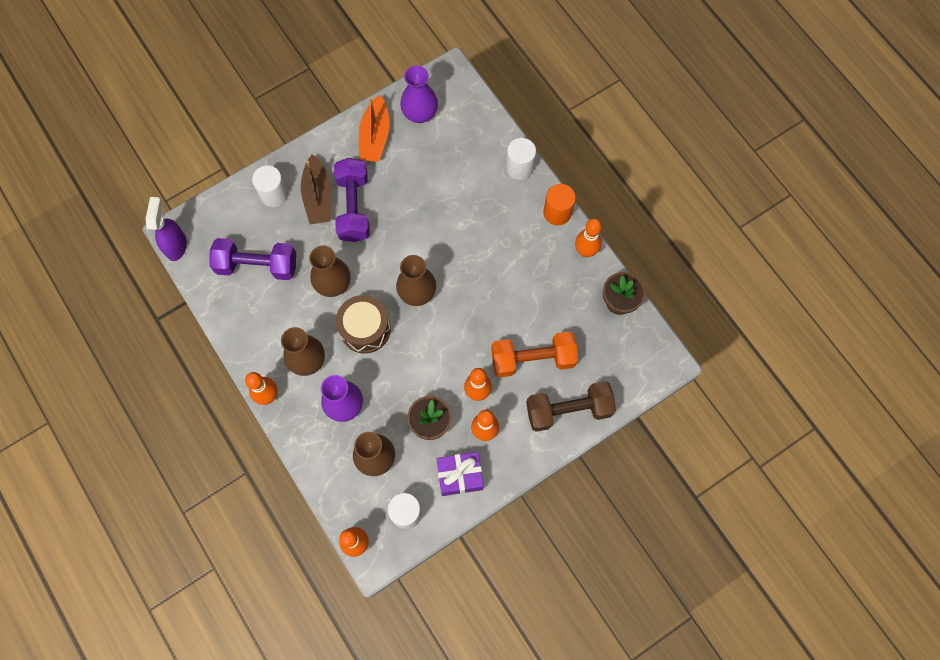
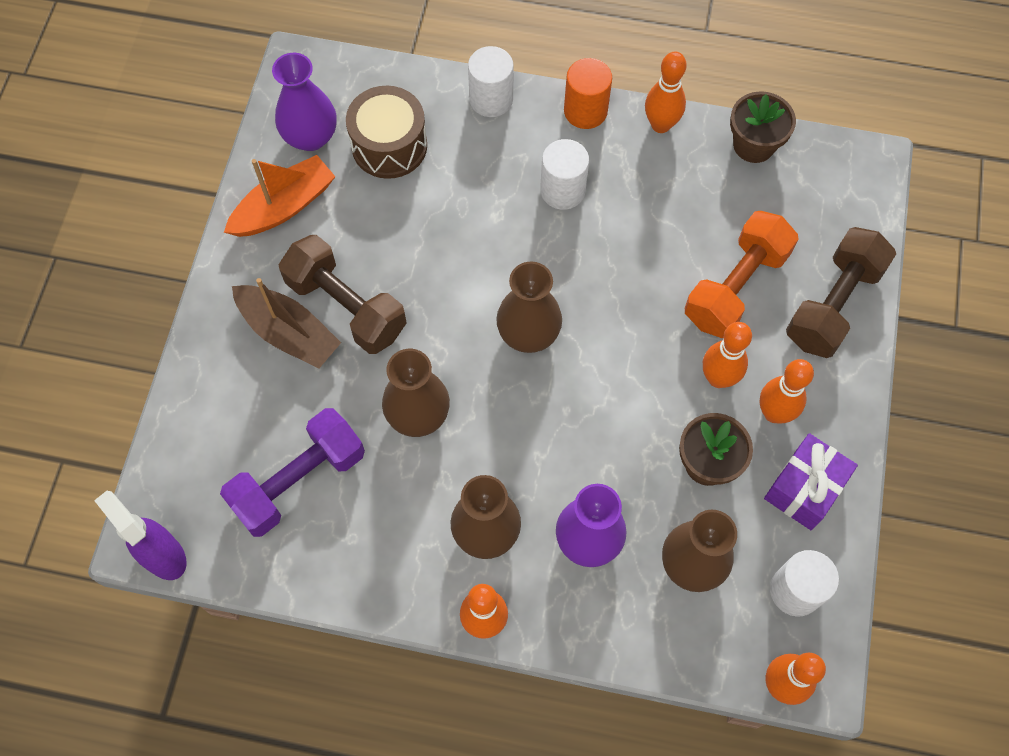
camera: 45 degrees left, 5 degrees down
(274, 194) = (228, 379): white cylinder -> white cylinder (562, 190)
(353, 207) = (346, 306): purple dumbbell -> brown dumbbell
(365, 329) = (514, 430): brown drum -> brown drum (389, 145)
(375, 137) = (284, 206): orange boat -> orange boat turned 90 degrees counterclockwise

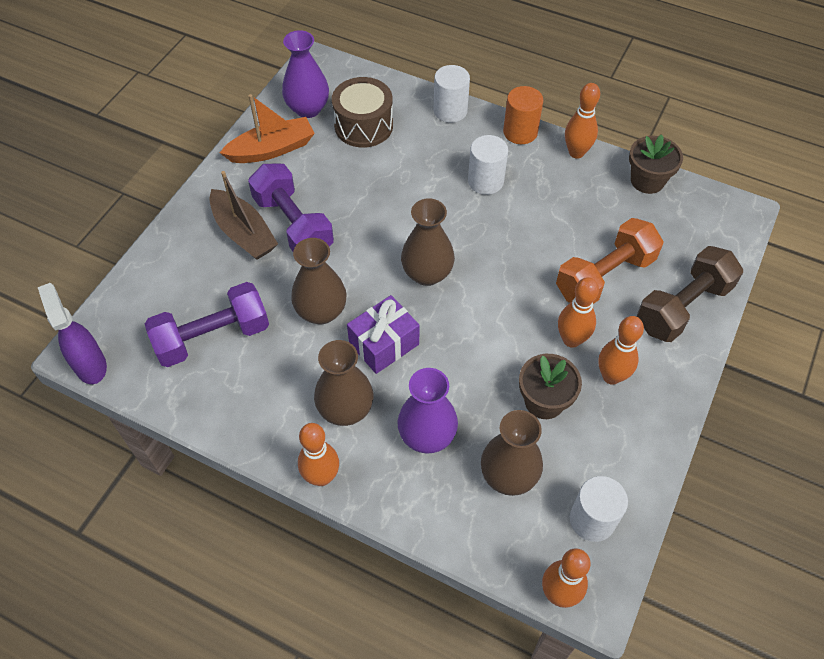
camera: 15 degrees right, 10 degrees down
(346, 306) = (293, 225): brown dumbbell -> purple dumbbell
(804, 488) = (622, 440): purple gift -> purple gift (384, 344)

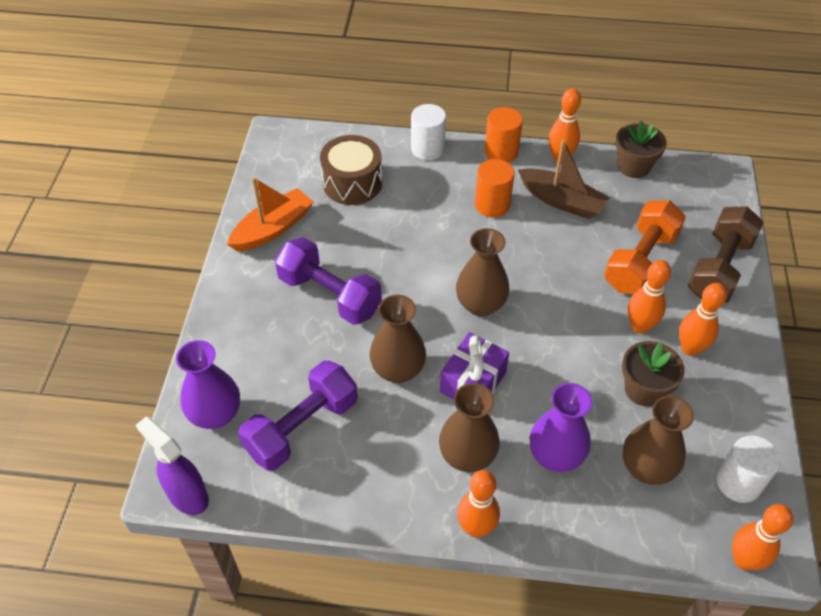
camera: 20 degrees left, 5 degrees down
(244, 233) = (284, 317): brown boat -> brown boat (562, 201)
(308, 109) = (290, 181): purple vase -> purple vase (215, 414)
(485, 181) = (492, 205): white cylinder -> orange cylinder

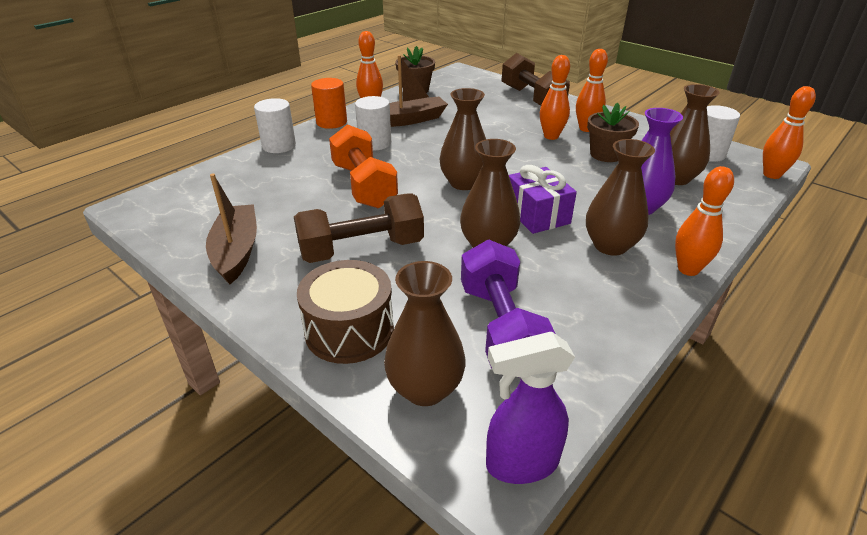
camera: 55 degrees left, 15 degrees down
(215, 414) = (425, 389): purple vase -> brown vase
(273, 228) = (236, 251): orange boat -> brown boat
(329, 295) = (361, 249): purple dumbbell -> brown dumbbell
(352, 183) = (255, 190): brown drum -> brown drum (349, 330)
(492, 205) = (375, 143): orange cylinder -> white cylinder
(640, 261) = (496, 116): orange dumbbell -> orange dumbbell (364, 185)

